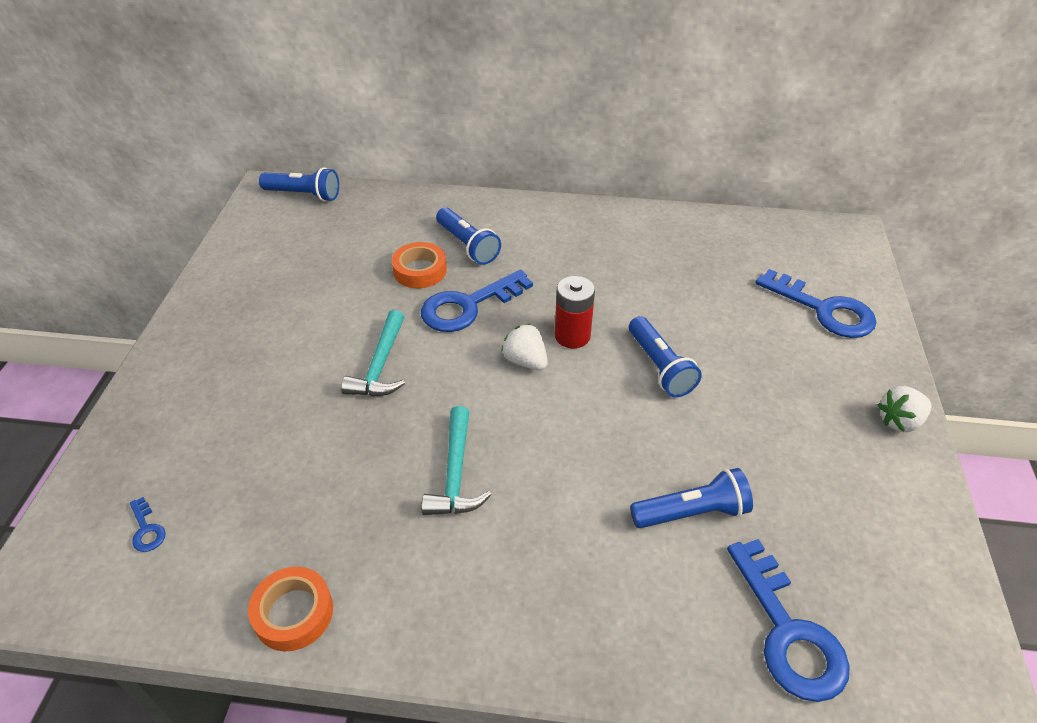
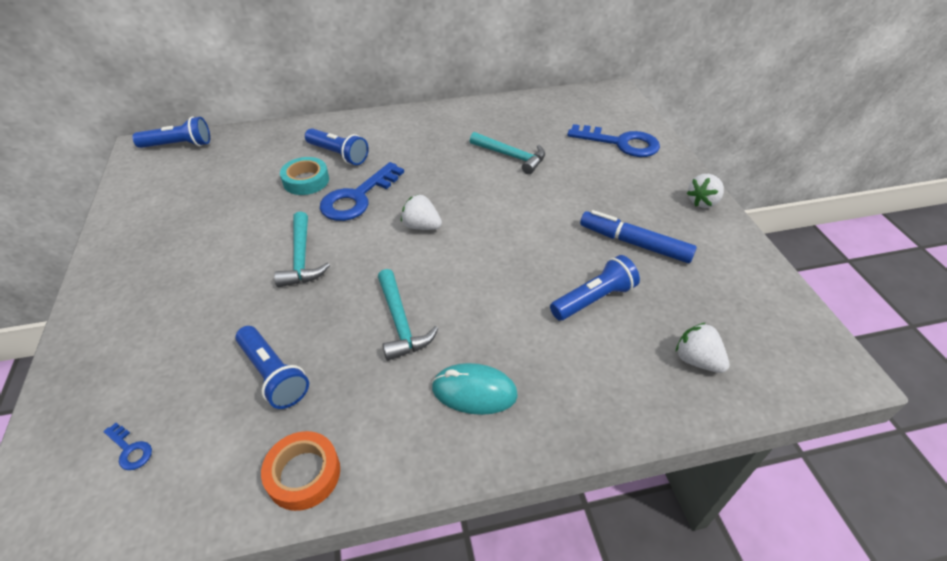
camera: 20 degrees left, 0 degrees up
(420, 270) = (306, 181): orange tape -> turquoise tape
(503, 582) = (474, 391): none -> turquoise mouse
(572, 336) = (450, 200): red battery -> none
(660, 367) = (525, 206): blue flashlight -> blue flashlight (274, 375)
(671, 295) = (511, 156): none -> turquoise hammer
(778, 453) = (634, 243): none -> blue marker
(787, 631) = (697, 360): blue key -> white strawberry

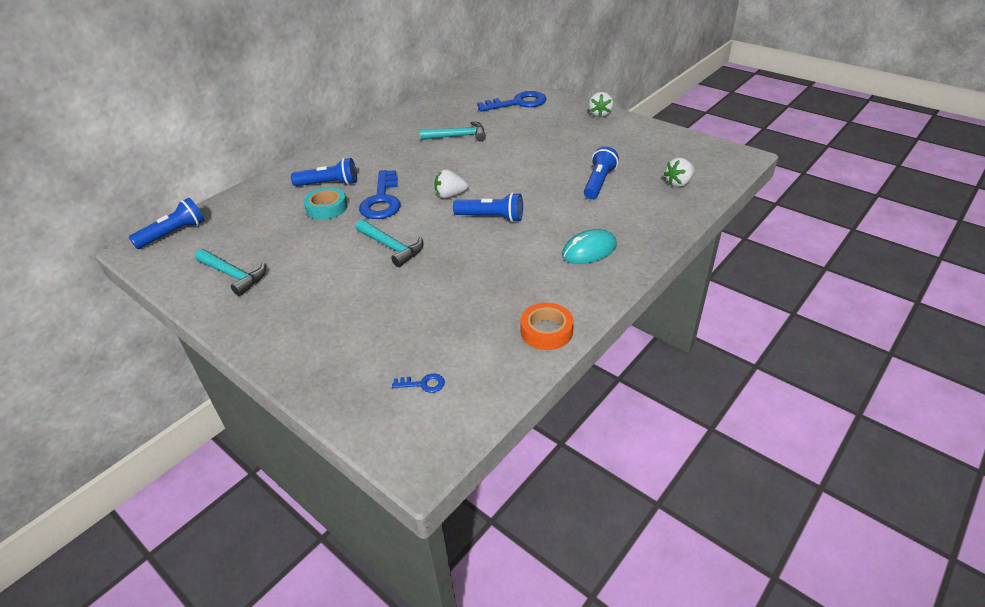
camera: 35 degrees left, 5 degrees down
(274, 375) = (463, 305): blue flashlight -> blue flashlight (491, 217)
(400, 323) = (505, 244): turquoise hammer -> turquoise hammer (234, 275)
(634, 243) = (588, 148): blue marker -> none
(697, 360) = (679, 183): white strawberry -> white strawberry turned 45 degrees counterclockwise

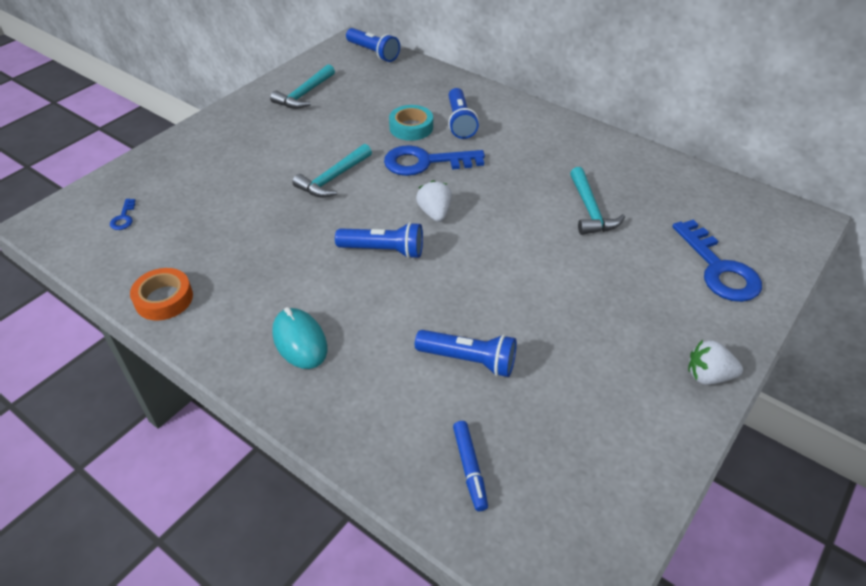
camera: 85 degrees right, 5 degrees up
(491, 217) = (384, 250): blue flashlight -> blue flashlight turned 90 degrees counterclockwise
(679, 183) = (469, 468): white strawberry -> blue marker

